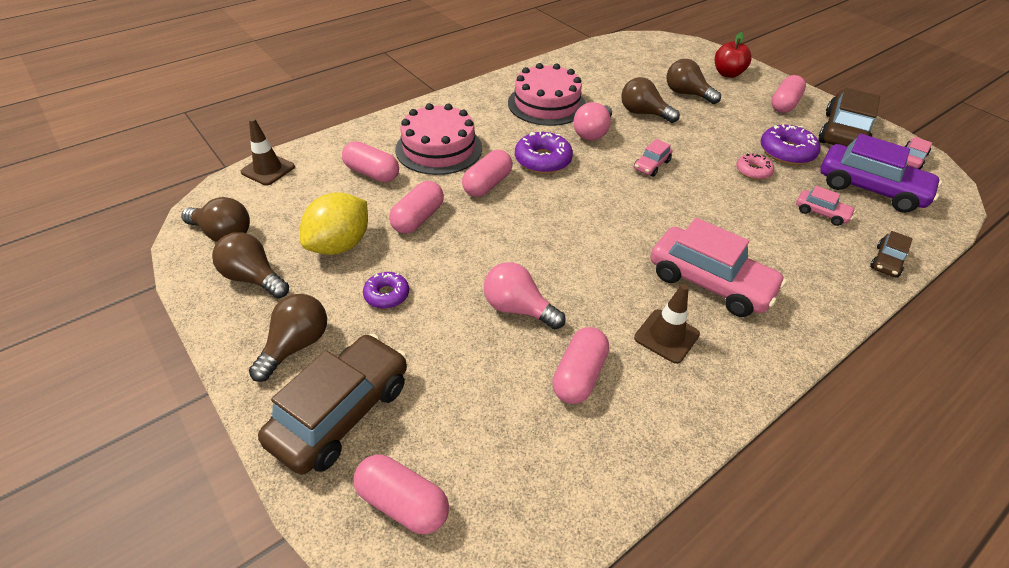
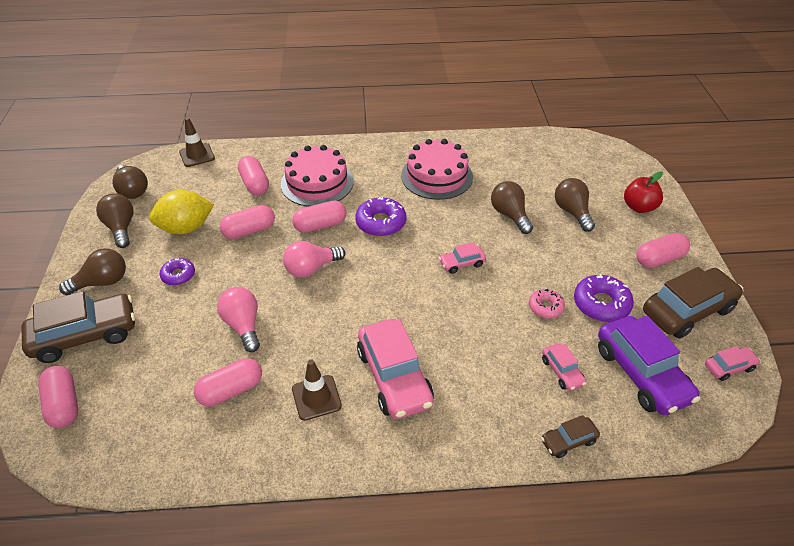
camera: 35 degrees right, 0 degrees up
(592, 133) = (445, 216): pink light bulb -> pink light bulb (311, 268)

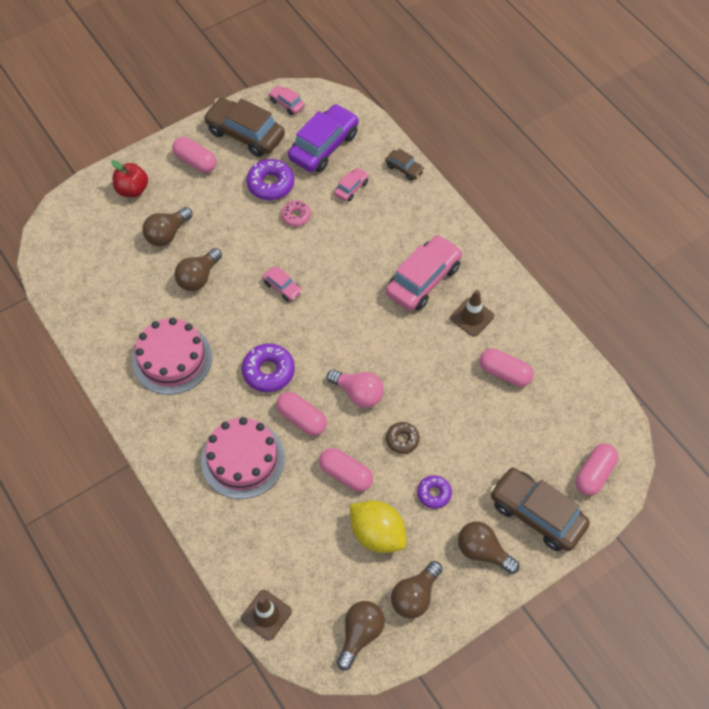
camera: 120 degrees left, 15 degrees up
(243, 277) = (402, 439): none -> brown donut
(243, 325) = (447, 404): pink light bulb -> none
(255, 184) = (279, 517): pink capsule -> none

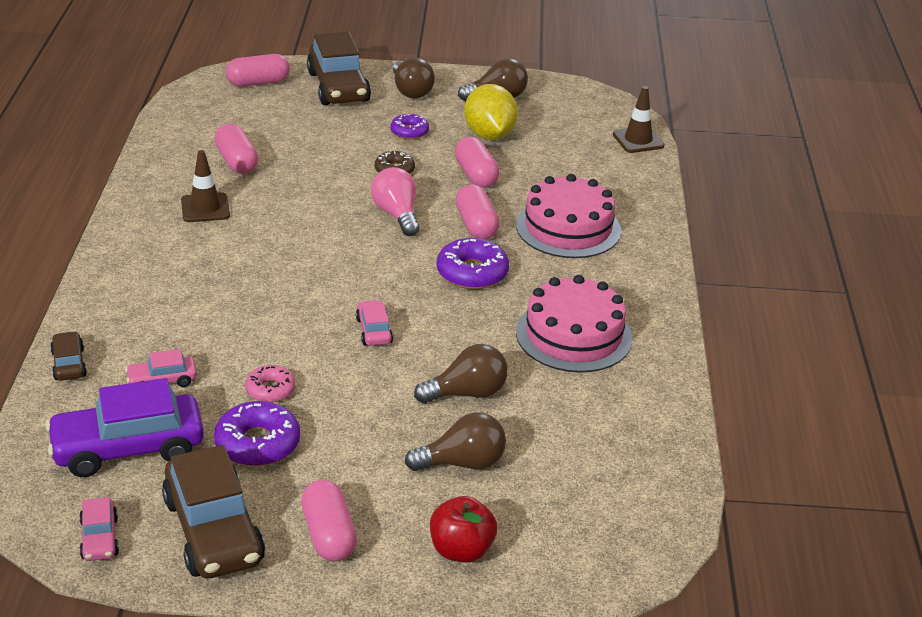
camera: 145 degrees left, 25 degrees down
(360, 634) = (566, 101): brown light bulb -> none
(423, 280) = (209, 257): pink car -> none

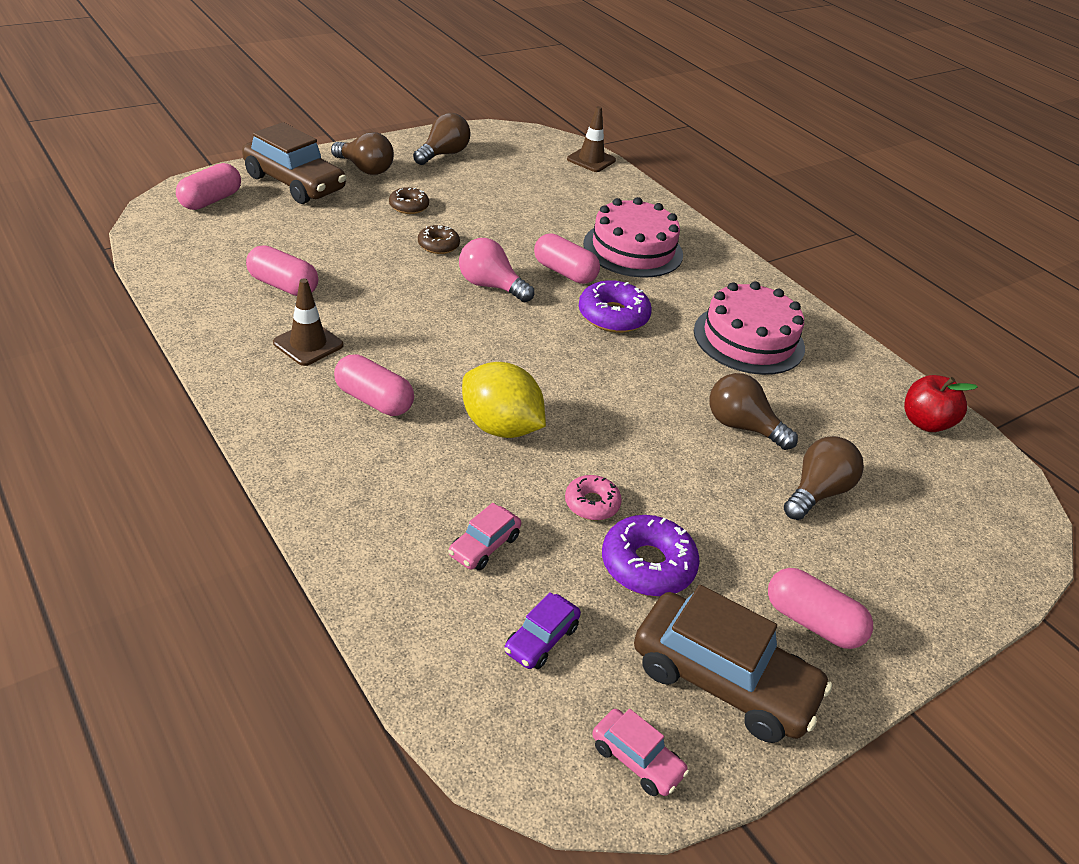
camera: 40 degrees left, 5 degrees up
(69, 364) = (368, 577): brown car -> none
(128, 448) = (541, 639): purple car -> purple car, size x0.48
(374, 331) = (604, 403): pink car -> none
(409, 132) = (409, 206): purple donut -> brown donut
(461, 550) = (914, 573): red apple -> red apple (925, 422)
(467, 393) = (742, 426): brown light bulb -> brown light bulb turned 90 degrees counterclockwise
(476, 175) = (510, 228): pink capsule -> pink capsule (374, 400)
(489, 135) = (477, 189): yellow lemon -> yellow lemon (500, 427)

